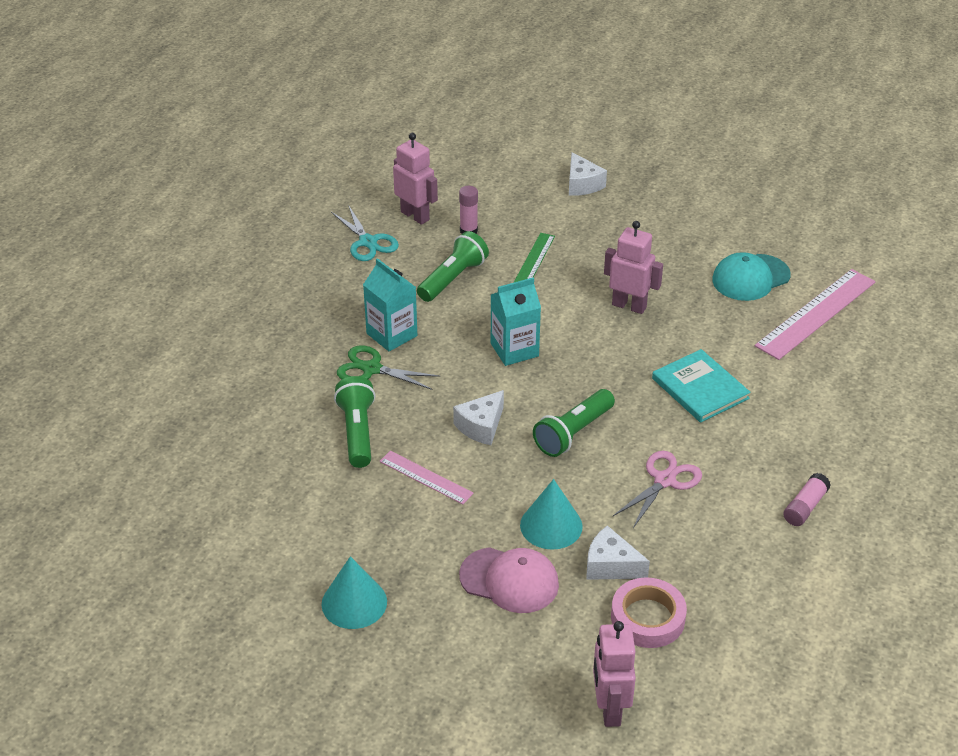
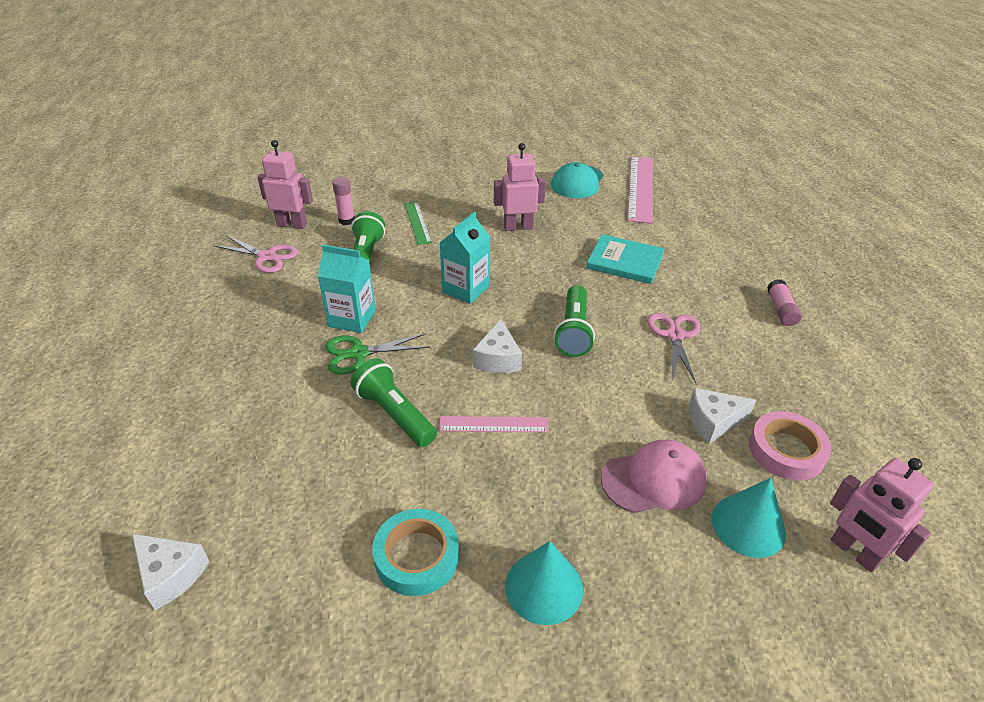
camera: 35 degrees left, 0 degrees up
(287, 538) = (417, 556): none -> turquoise tape
(368, 242) = (267, 257): turquoise scissors -> pink scissors
(551, 525) = (635, 413): turquoise cone -> turquoise cone (748, 525)
(582, 184) = (404, 164): white cheese -> white cheese (171, 574)

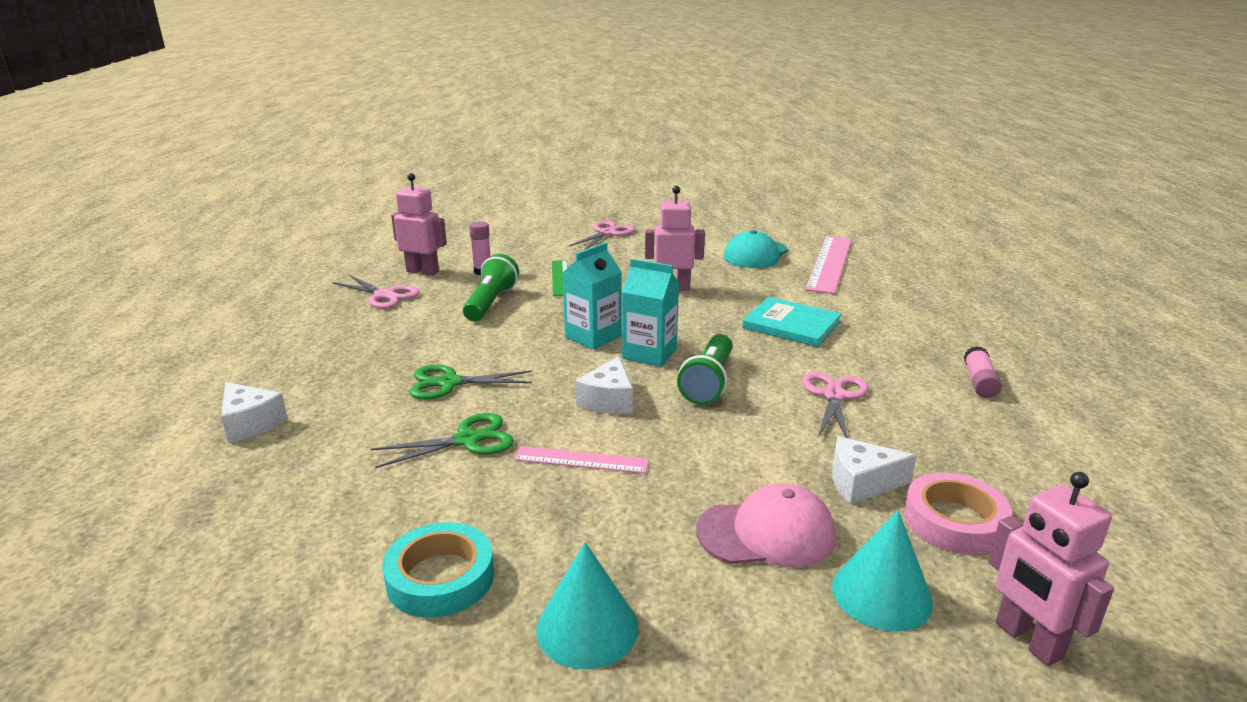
camera: 10 degrees right, 15 degrees down
(171, 574) = (151, 562): white cheese -> white cheese (250, 423)
(352, 318) = (454, 352): turquoise carton -> turquoise carton (649, 354)
(394, 414) = (468, 440): green flashlight -> green scissors
(444, 165) = (607, 233): none -> pink scissors

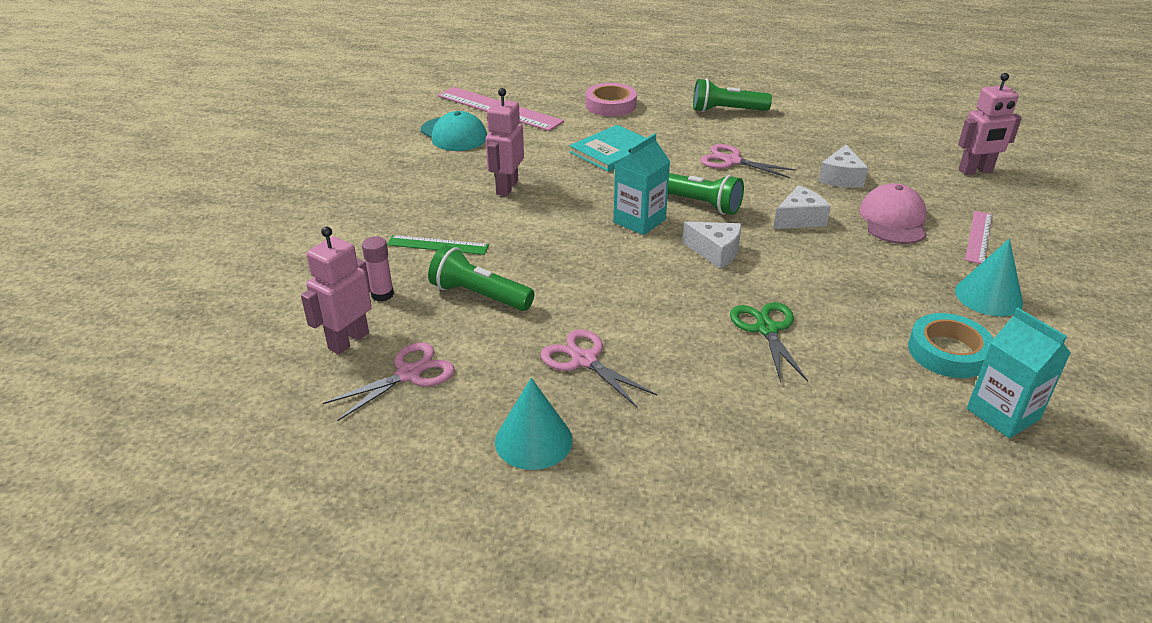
camera: 75 degrees left, 10 degrees up
(250, 423) = (710, 473): white cheese -> white cheese (799, 219)
(449, 383) = (660, 334): green scissors -> none
(581, 460) = (804, 276): pink ruler -> pink ruler (978, 237)
(593, 337) = (593, 244): turquoise carton -> turquoise carton (1003, 414)
(607, 233) = (326, 200): pink scissors -> pink scissors (583, 360)
(881, 594) = (946, 198): turquoise cone -> turquoise cone (533, 440)
(954, 521) = (880, 161): pink tape -> pink tape (610, 105)
(979, 382) = (726, 110): pink glue stick -> green flashlight

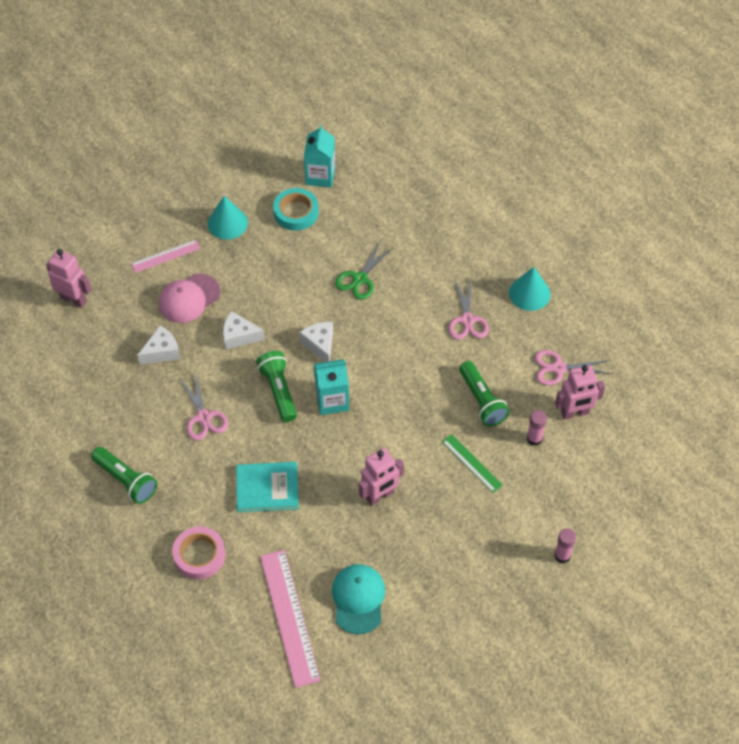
camera: 140 degrees left, 20 degrees up
(276, 228) = (562, 555): none -> pink glue stick

